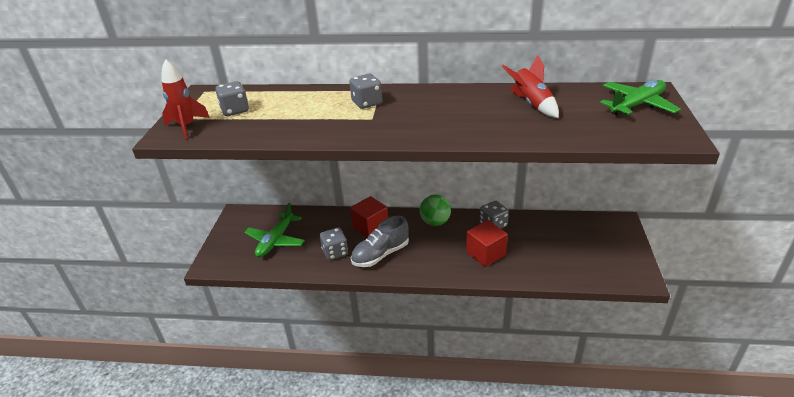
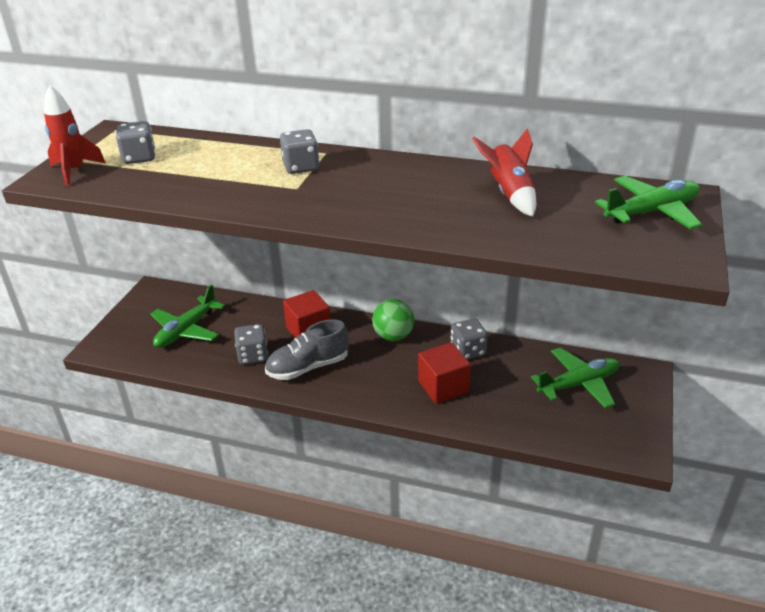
camera: 10 degrees right, 0 degrees up
(580, 237) = (578, 384): none -> green plane

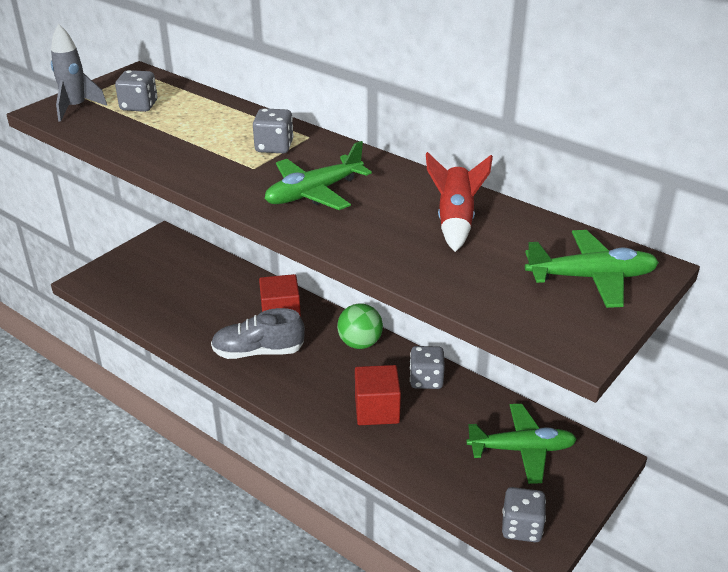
camera: 20 degrees right, 0 degrees up
(75, 171) = (76, 108): red rocket -> grey rocket
(186, 330) = (170, 284): green plane -> green plane (314, 193)
(253, 356) = (214, 326): grey dice -> grey dice (521, 527)

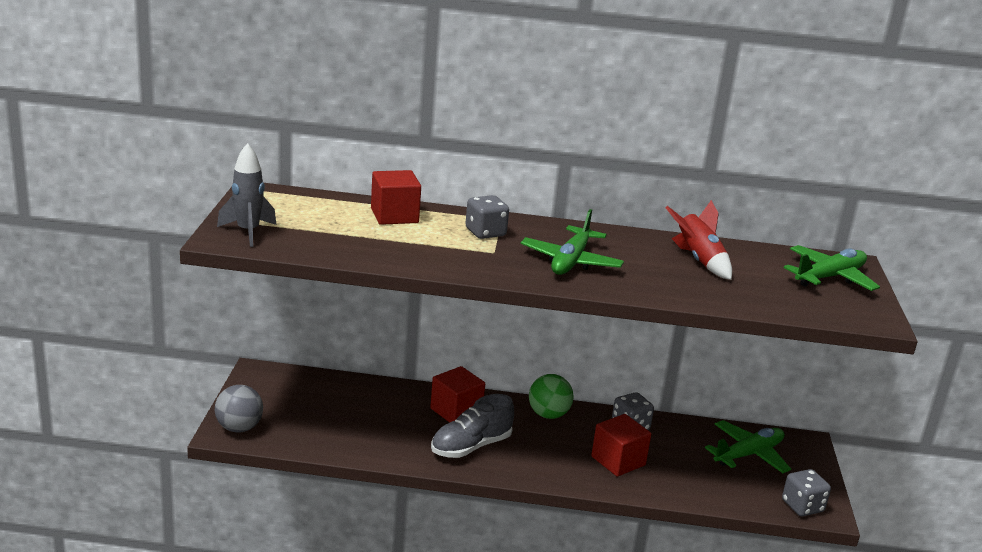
camera: 35 degrees left, 10 degrees down
(100, 279) = (239, 428): none -> grey ball
(139, 106) = (309, 220): grey dice -> none
(216, 115) = (394, 216): none -> red cube

